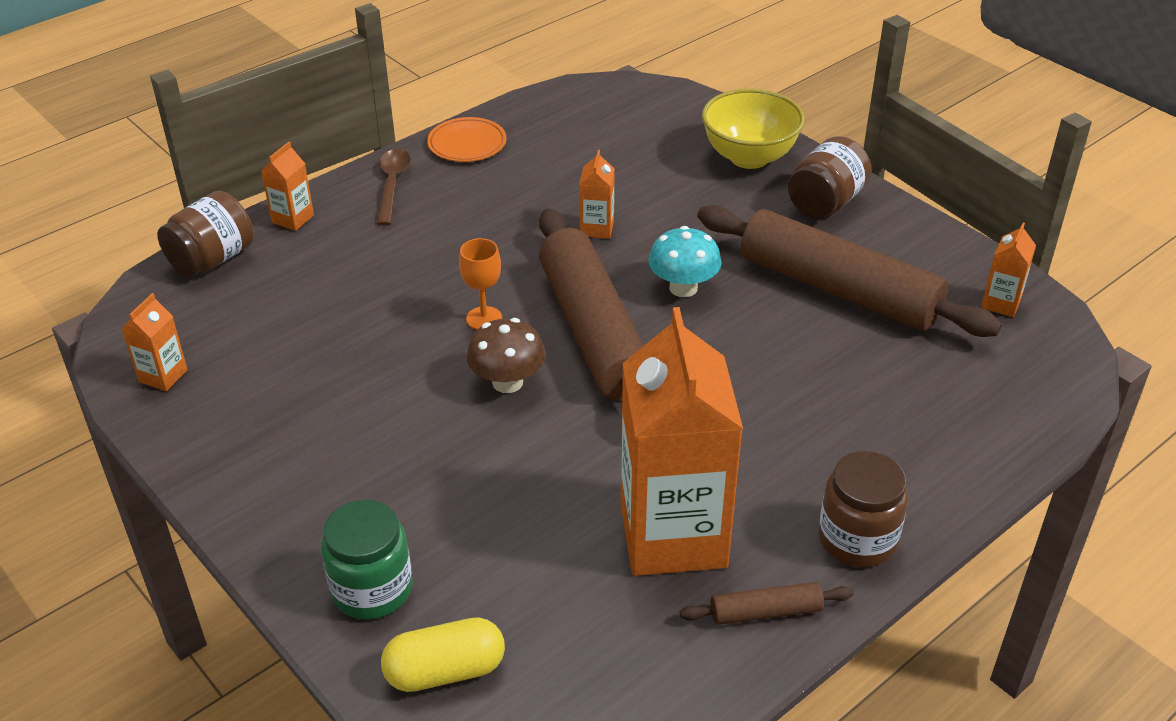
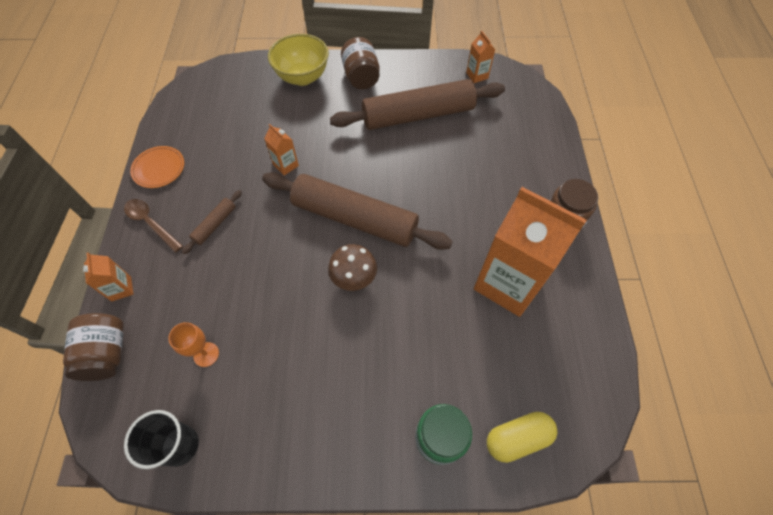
camera: 50 degrees left, 20 degrees up
(163, 376) = (180, 445): orange carton -> black cup
(445, 671) = (517, 438): yellow capsule -> yellow capsule turned 45 degrees clockwise
(484, 318) = (299, 256): orange goblet -> orange goblet (206, 354)
(683, 288) = (361, 165): turquoise mushroom -> none
(765, 612) = (576, 282): brown rolling pin -> brown rolling pin (215, 224)

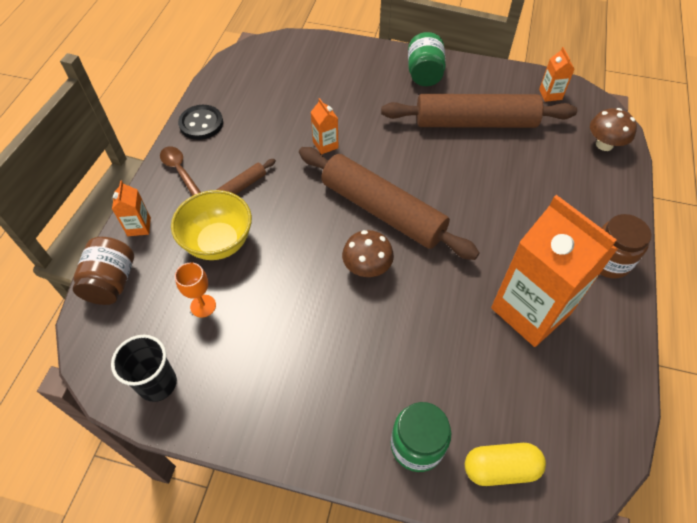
camera: 15 degrees right, 5 degrees down
(159, 168) = (201, 124): orange plate -> black button
(302, 77) = (363, 63): yellow bowl -> yellow bowl (218, 243)
(361, 77) = (424, 74): brown jar -> green jar
(533, 113) = (604, 144): none -> brown mushroom

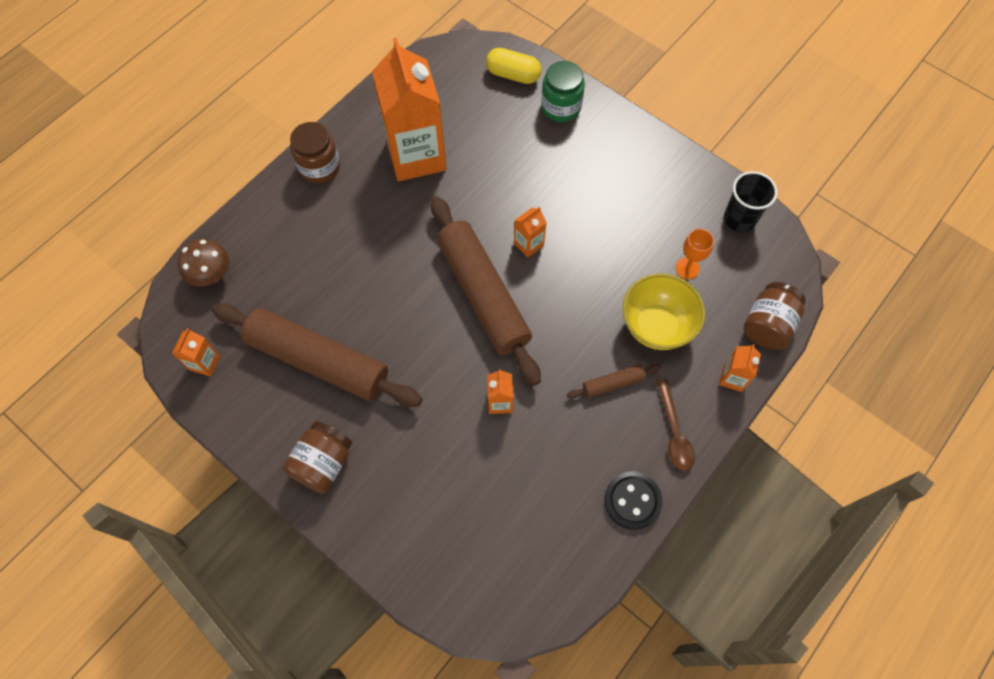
camera: 155 degrees left, 10 degrees up
(367, 268) = (528, 244): brown mushroom -> orange carton
(424, 74) = (323, 463): green jar -> brown jar

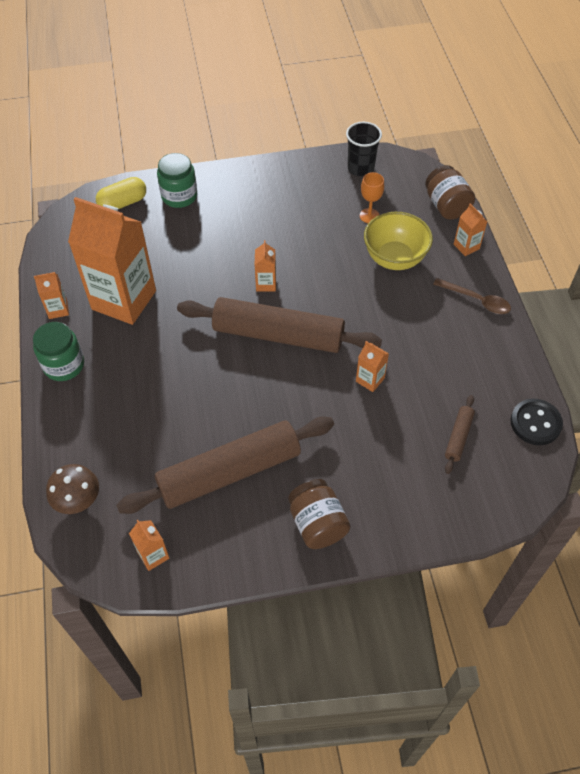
camera: 50 degrees left, 10 degrees down
(319, 167) = (64, 365): brown jar -> green jar
(366, 120) = (58, 309): none -> orange carton
(613, 383) = (414, 308): brown rolling pin -> brown rolling pin (458, 437)
(632, 501) = (505, 354): black button -> black button (535, 423)

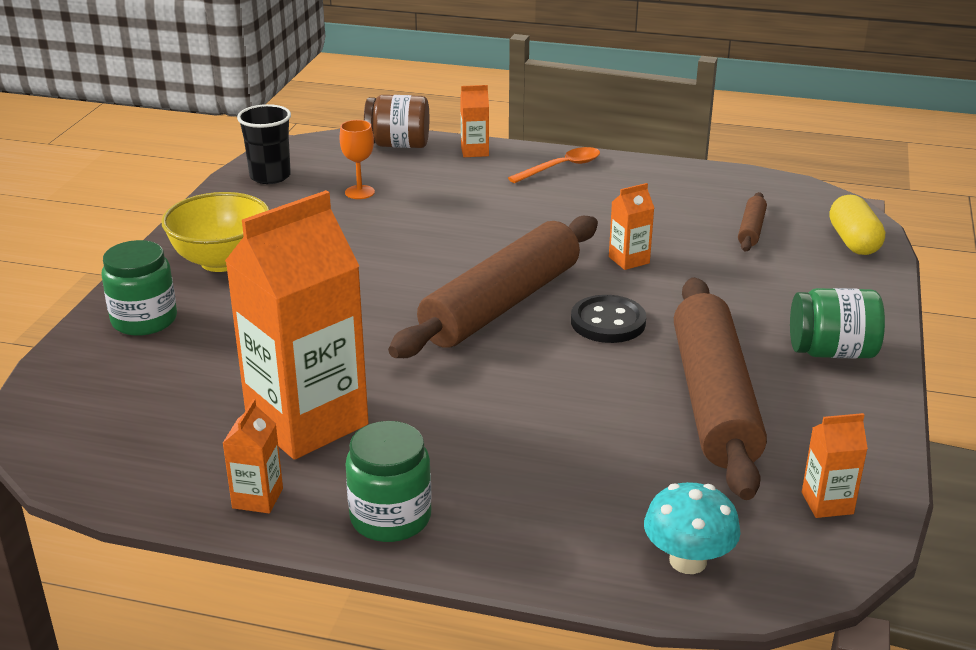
camera: 65 degrees left, 25 degrees down
(78, 500) = (688, 561): brown mushroom -> turquoise mushroom
(123, 203) = (91, 375): yellow capsule -> yellow capsule (853, 241)
(266, 284) = (400, 291): orange carton -> none
(317, 523) = (831, 351): brown jar -> green jar
(394, 258) = (449, 195): yellow bowl -> yellow bowl (221, 261)
(458, 437) = (751, 229): brown rolling pin -> brown rolling pin turned 60 degrees clockwise
(476, 300) = (561, 167): brown spoon -> orange spoon
(535, 423) = (758, 184): black button -> black button (608, 322)

